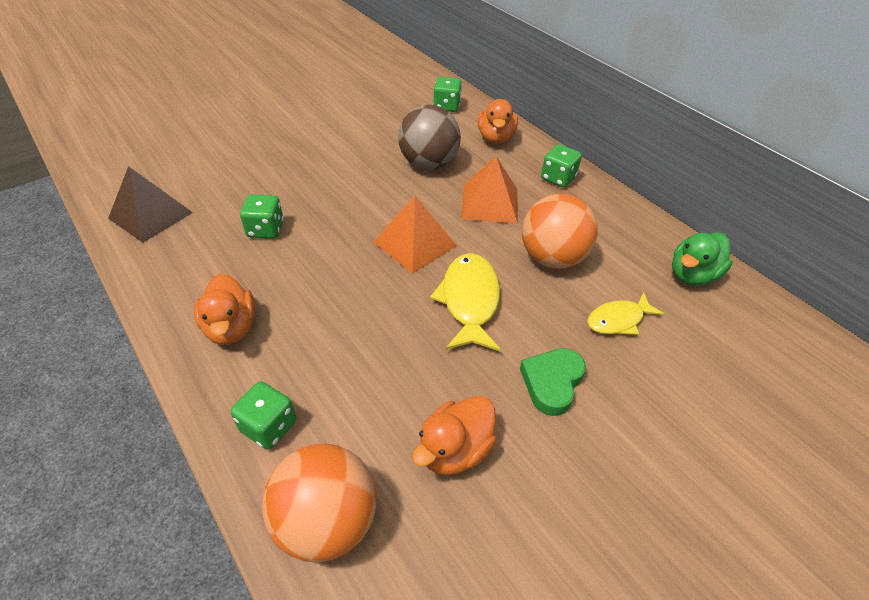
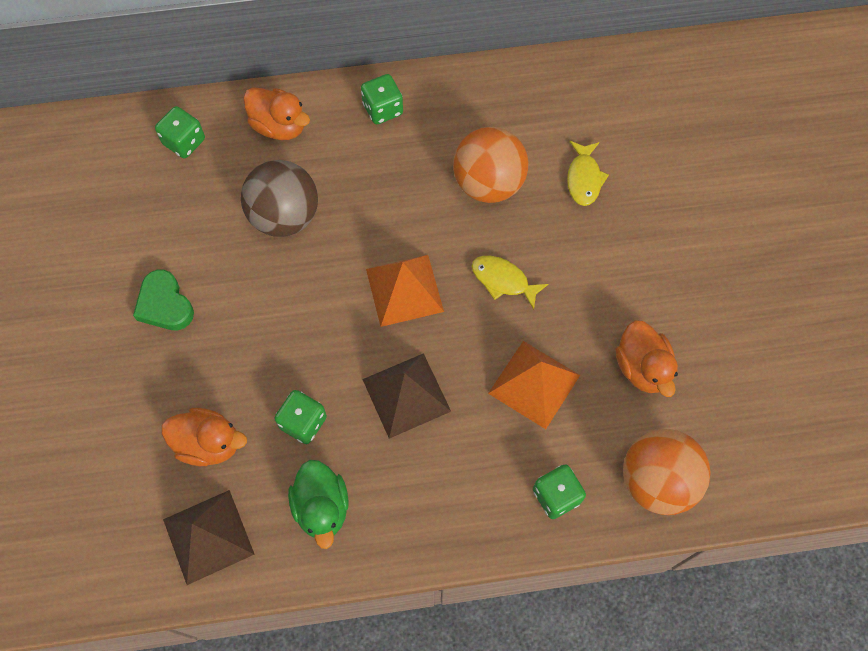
camera: 60 degrees left, 20 degrees up
(231, 327) = (429, 496): orange duck -> orange duck (209, 443)
(320, 278) = (406, 395): none -> brown pyramid
(469, 301) = (503, 280): yellow fish -> yellow fish, size x0.63
(489, 203) = (384, 193): orange pyramid -> orange pyramid (534, 384)
(552, 383) = (618, 266): green heart -> green heart (165, 304)
(692, 275) = (567, 89): green duck -> green duck (322, 507)

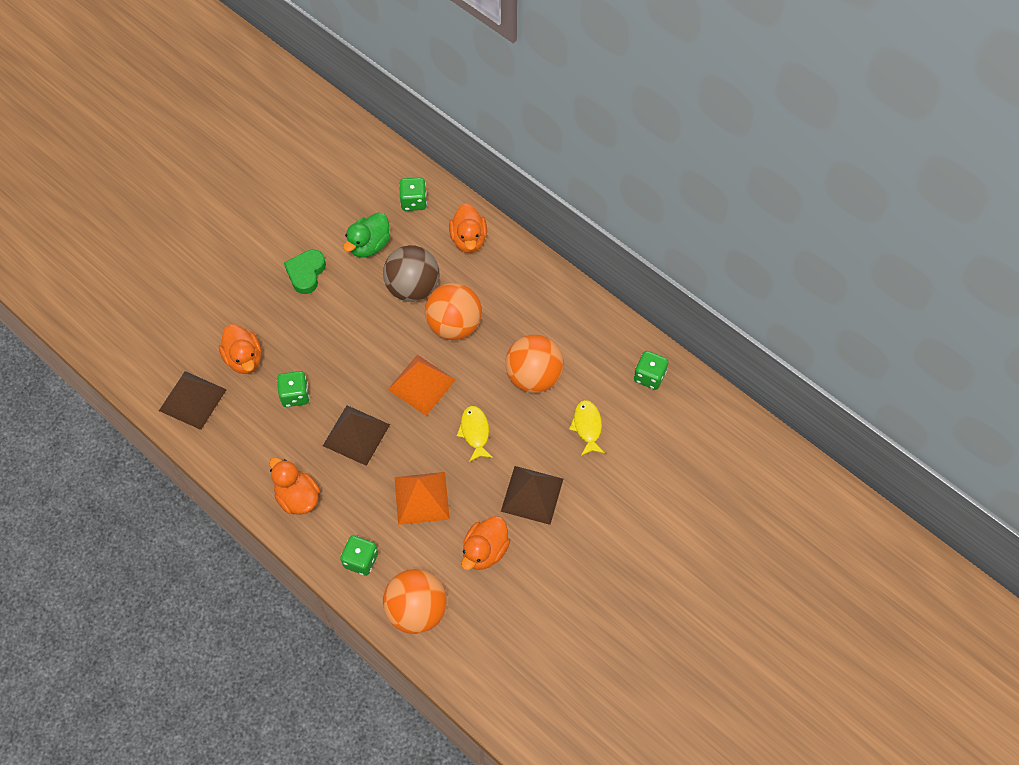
camera: 50 degrees right, 5 degrees down
(322, 507) = (253, 442): green duck -> green duck (369, 245)
(364, 210) = (454, 325): none -> orange ball
(382, 109) = (531, 283): green dice -> green dice (649, 376)
(428, 508) = (297, 497): none -> orange duck
(584, 178) = (587, 427): yellow fish -> yellow fish turned 120 degrees clockwise
(616, 280) = (532, 495): none -> brown pyramid

